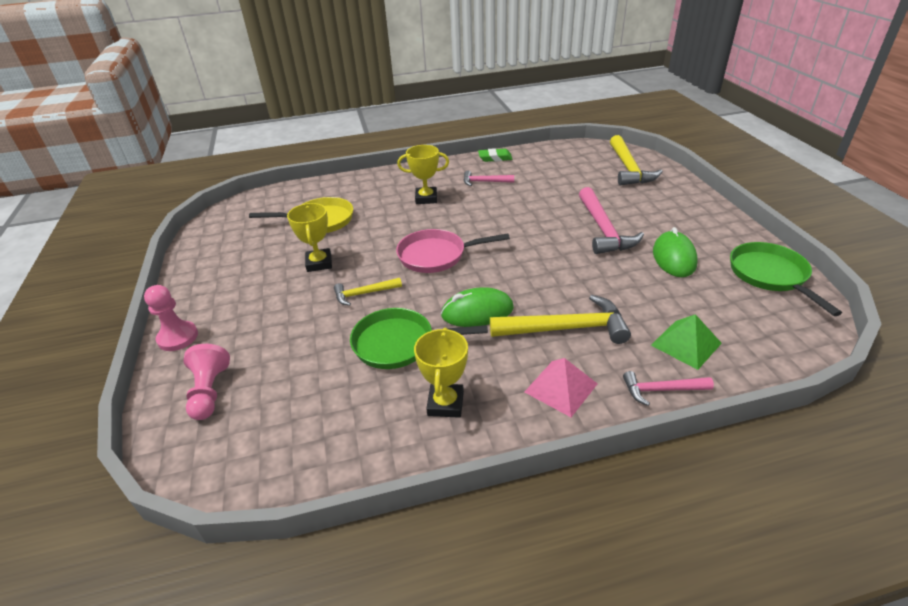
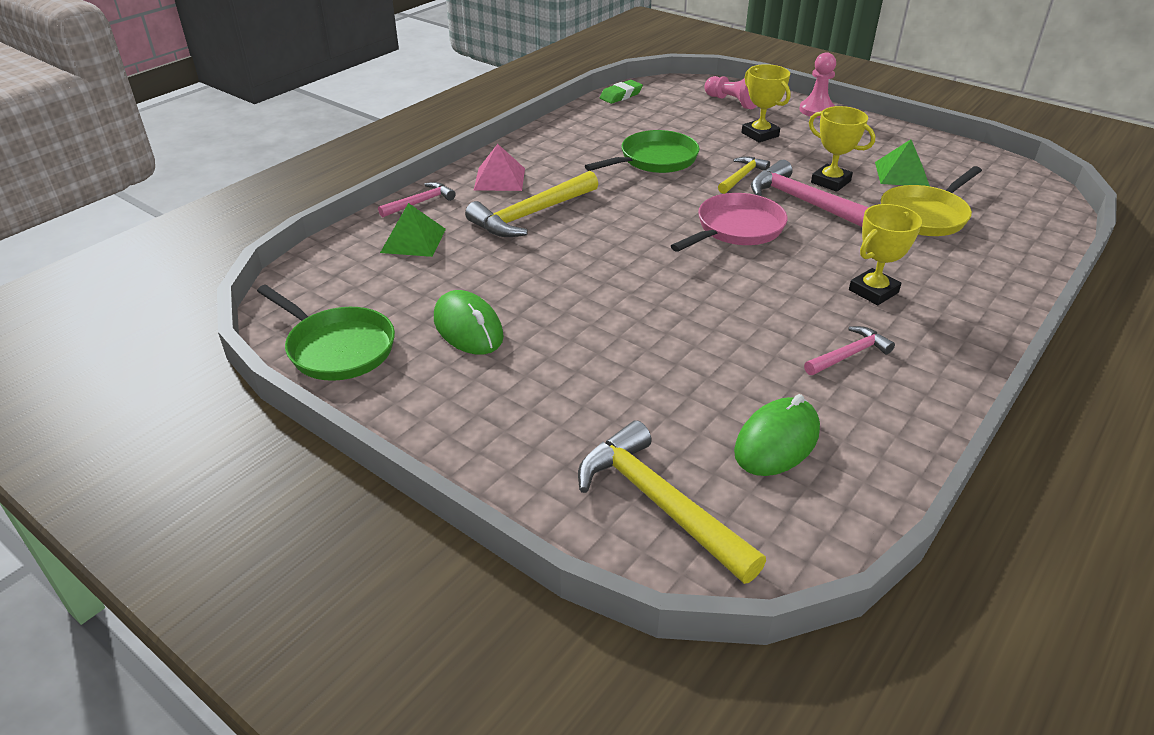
camera: 140 degrees right, 0 degrees up
(268, 250) = (901, 174): none -> green pyramid
(445, 404) = (572, 146): yellow trophy -> yellow trophy (760, 134)
(477, 312) = (623, 199): green mouse -> green mouse (777, 441)
(495, 158) = (920, 420): green eraser -> green eraser (621, 95)
(603, 229) = (587, 336): pink hammer -> pink hammer (806, 203)

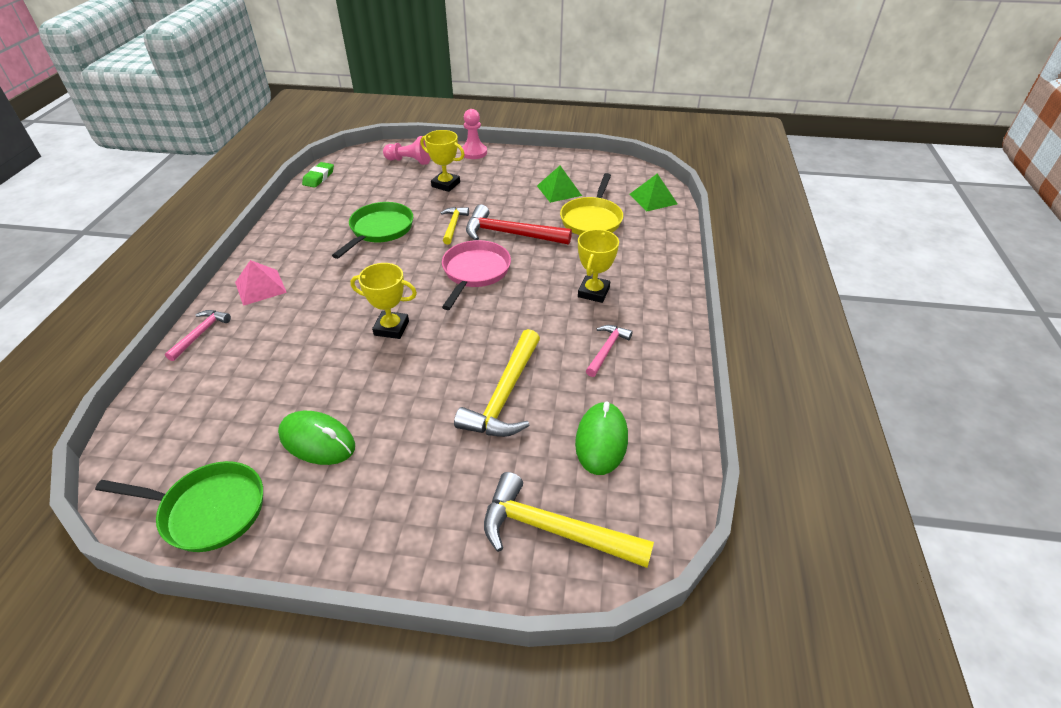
camera: 30 degrees left, 5 degrees up
(413, 240) = (216, 374): green pyramid -> green pyramid (653, 199)
(531, 215) = (308, 313): yellow hammer -> yellow hammer (505, 395)
(806, 203) = (510, 234): pink hammer -> red hammer
(830, 182) = (517, 211): yellow trophy -> yellow trophy (391, 328)

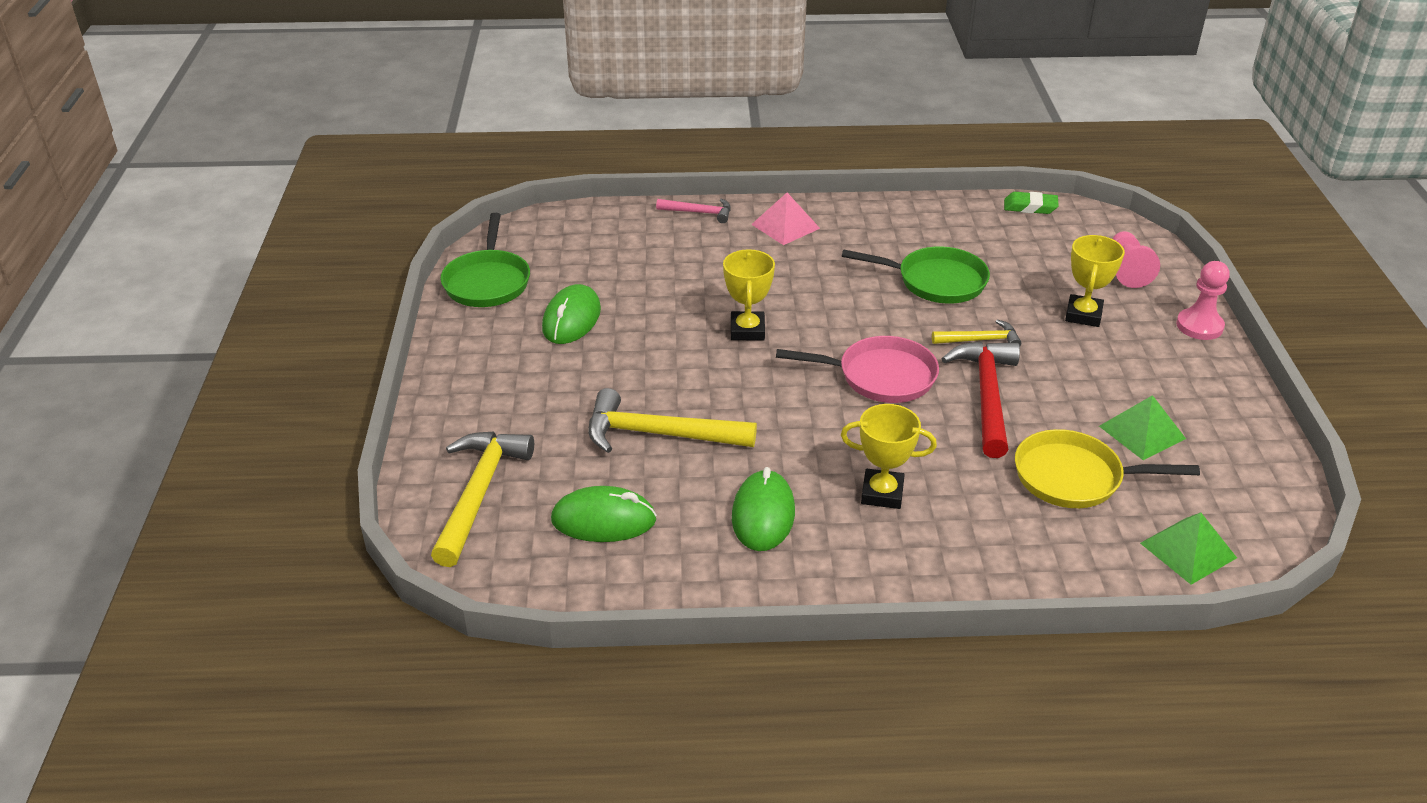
camera: 80 degrees right, 5 degrees down
(607, 349) = (763, 515): pink hammer -> green mouse

